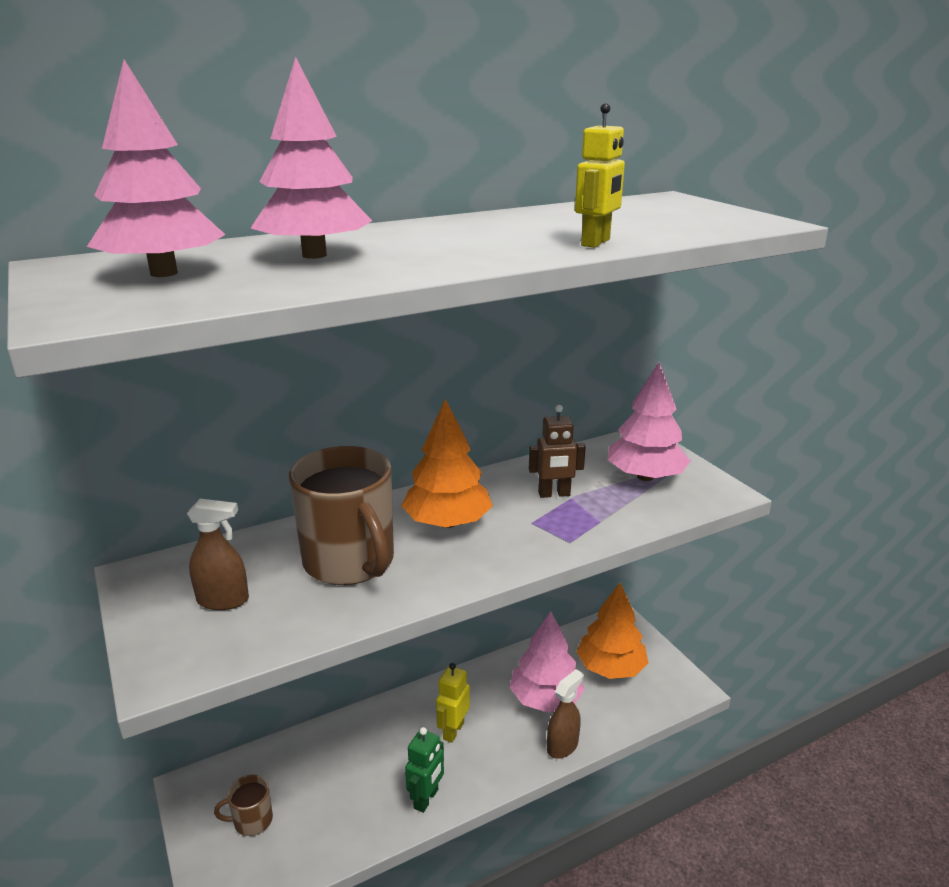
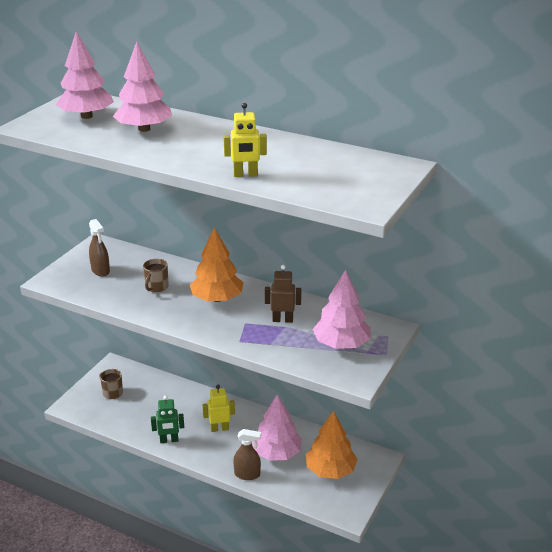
camera: 55 degrees right, 5 degrees up
(350, 562) = (156, 287): brown mug -> brown mug, size x0.46
(554, 494) = (282, 320): brown robot -> brown robot turned 135 degrees clockwise

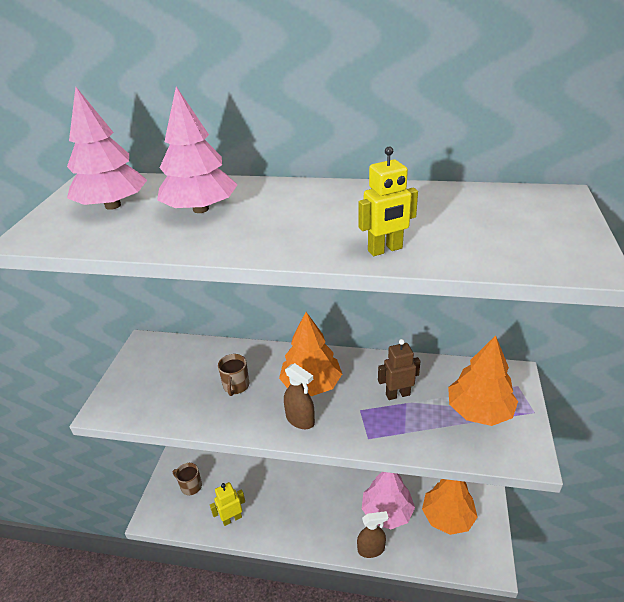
camera: 15 degrees left, 5 degrees up
(100, 271) = (161, 379): brown spray bottle -> brown spray bottle (300, 420)
(169, 440) = (273, 530): green robot -> none
(219, 428) = (318, 498): yellow robot -> yellow robot (232, 518)
(341, 344) = (479, 410): pink tree -> orange tree

